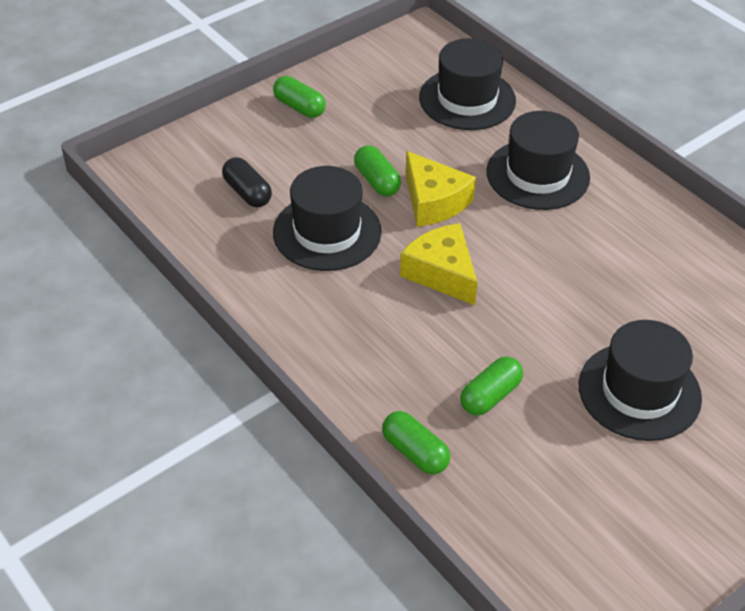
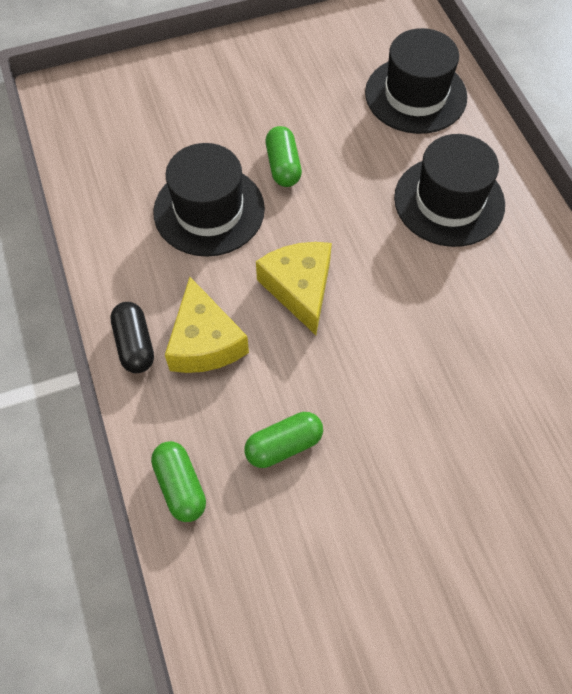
camera: 20 degrees right, 15 degrees up
(247, 193) = (154, 146): black capsule -> black capsule (135, 344)
(299, 107) = (246, 63): green capsule -> none
(433, 201) = (329, 204): yellow cheese -> yellow cheese (205, 342)
(639, 391) = (440, 490): black hat -> none

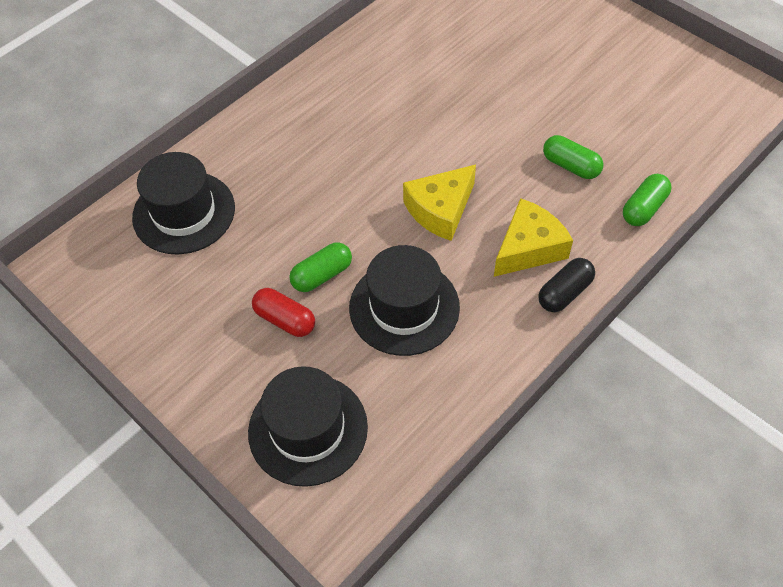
camera: 115 degrees left, 5 degrees down
(254, 125) = (285, 320): none -> red capsule
(449, 201) = (296, 150): black hat -> black hat (308, 429)

